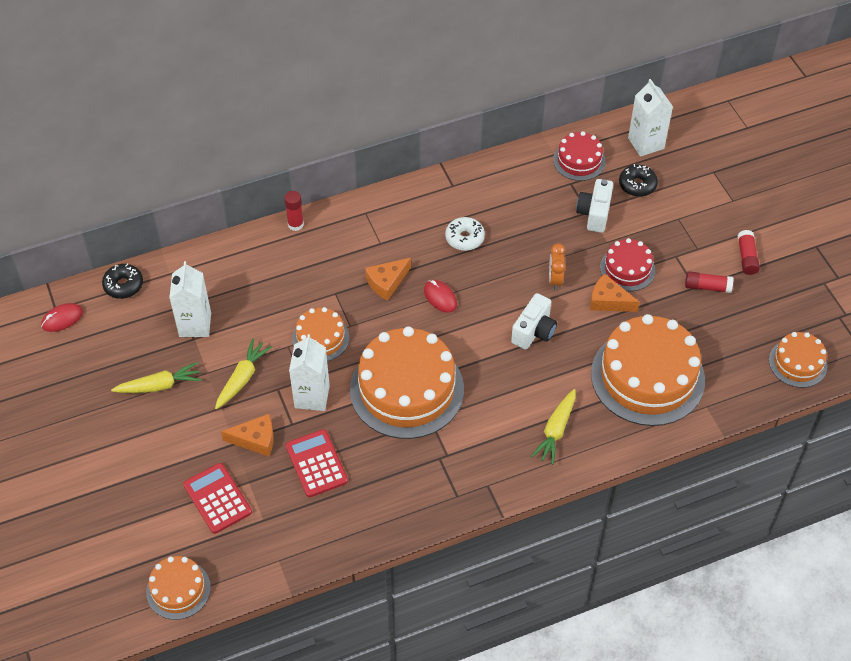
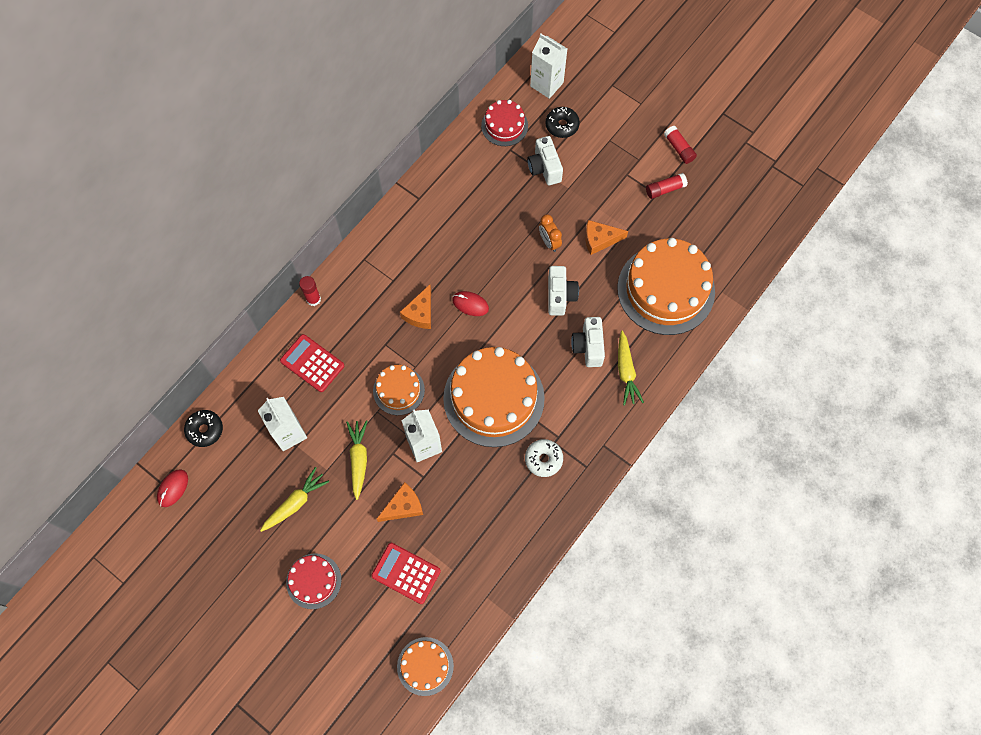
camera: 30 degrees left, 15 degrees up
(316, 463) = (464, 500): red calculator -> red calculator (312, 363)
(464, 238) = (457, 241): white donut -> white donut (543, 459)
(532, 390) = (588, 347): none -> white camera
(627, 269) = (597, 204): red cake -> red cake (314, 581)
(798, 363) = (765, 220): orange cake -> none

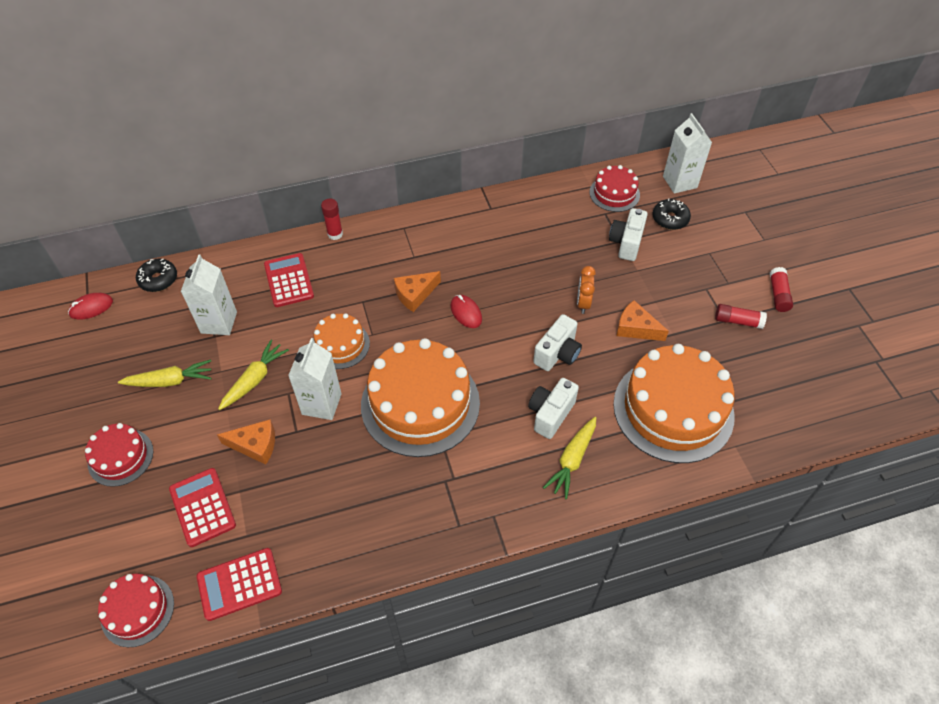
camera: 35 degrees right, 15 degrees down
(425, 666) = (137, 610): orange cake -> red cake
(477, 603) = (239, 584): none -> red calculator
(543, 459) = (421, 490): white donut -> none

